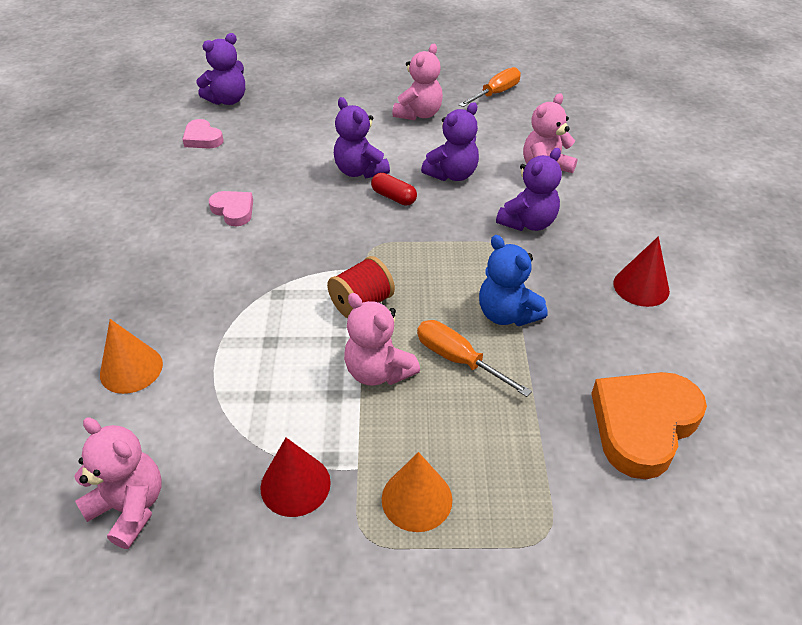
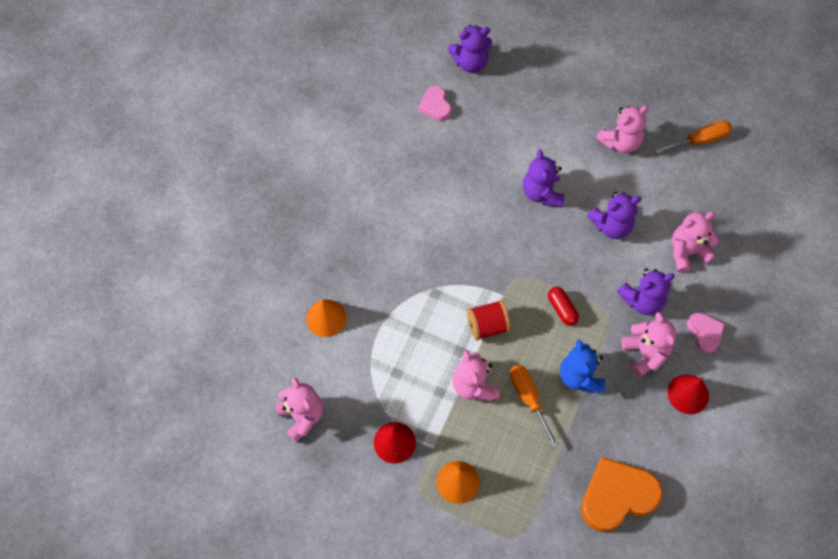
camera: 25 degrees right, 20 degrees up
(233, 210) = (432, 199): pink heart -> pink heart (704, 333)
(394, 197) = (555, 232): red capsule -> red capsule (562, 309)
(565, 266) = (645, 353): none -> pink teddy bear

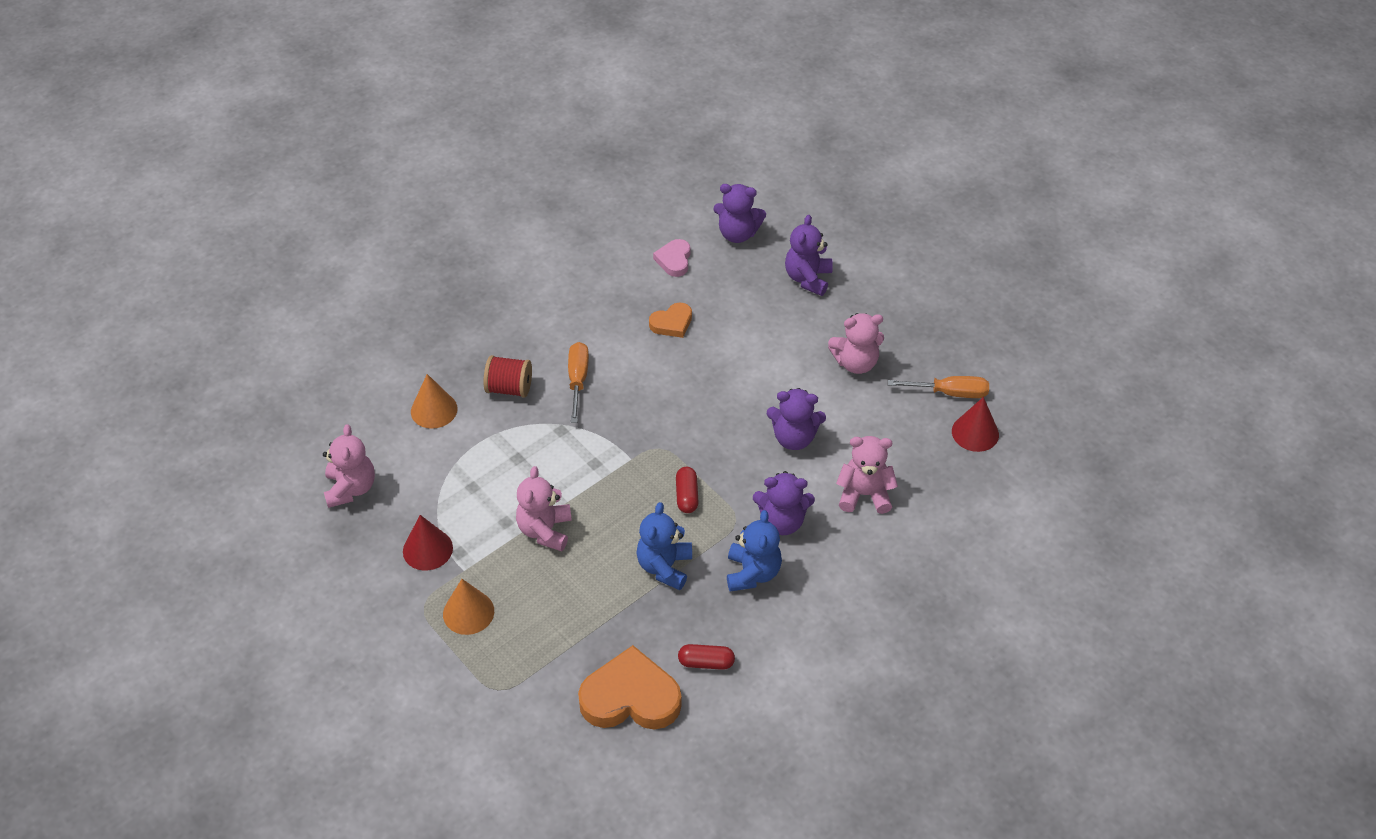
camera: 25 degrees right, 15 degrees down
(466, 163) = (672, 323): none -> orange heart
(487, 326) = (596, 480): red spool -> red spool (509, 388)
(529, 399) = (595, 566): orange screwdriver -> orange screwdriver (578, 380)
(542, 193) = (736, 379): purple teddy bear -> purple teddy bear (808, 278)
(645, 353) = (752, 573): pink teddy bear -> blue teddy bear
(654, 442) = (706, 662): none -> red capsule
(688, 394) = (775, 631): red cone -> red cone (975, 433)
(704, 333) = (833, 580): pink heart -> none

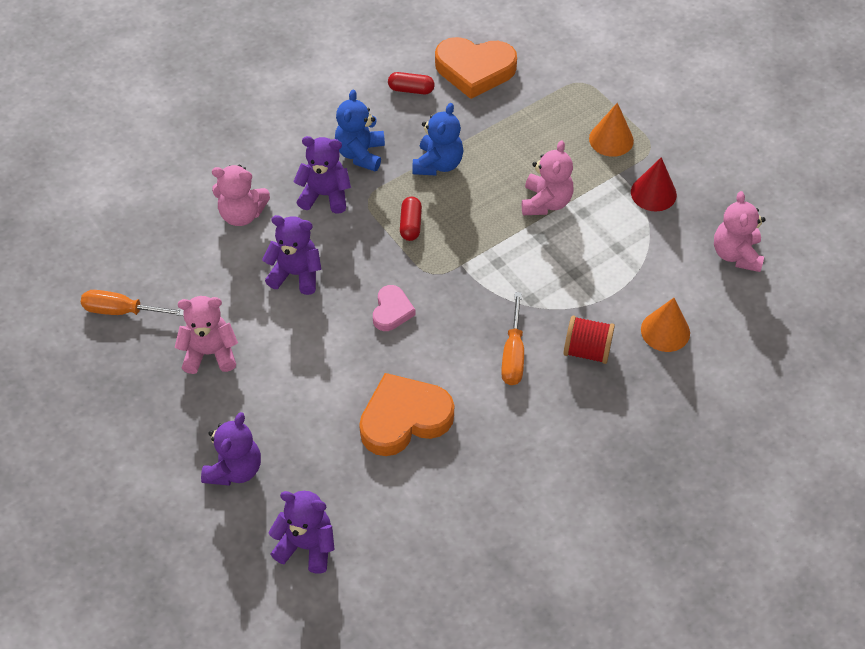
camera: 175 degrees left, 5 degrees up
(672, 323) = (404, 419): orange heart -> orange heart, size x1.86
(674, 260) = (392, 509): pink heart -> pink heart (392, 311)
(975, 433) = (113, 266): red cone -> none

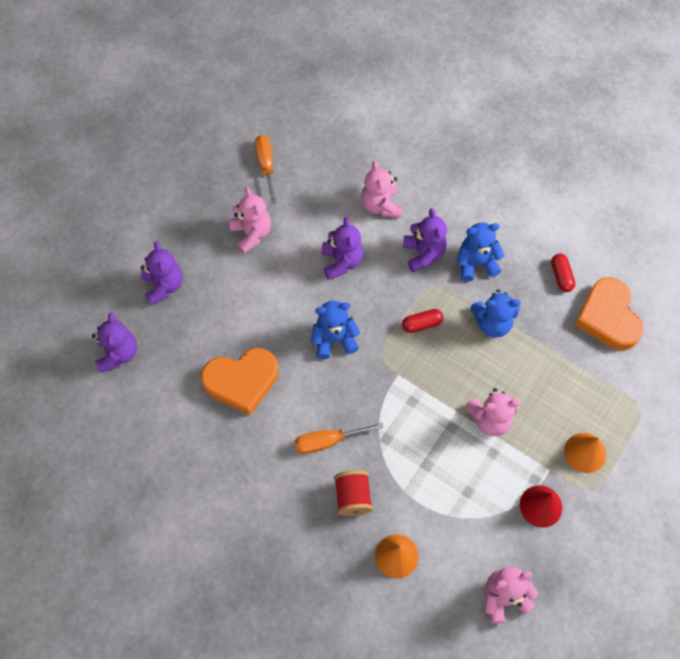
camera: 70 degrees right, 10 degrees up
(234, 469) = (164, 286): purple teddy bear -> purple teddy bear turned 105 degrees counterclockwise
(392, 311) = (334, 339): pink heart -> blue teddy bear
(404, 419) = (242, 381): orange heart -> orange heart turned 120 degrees clockwise

